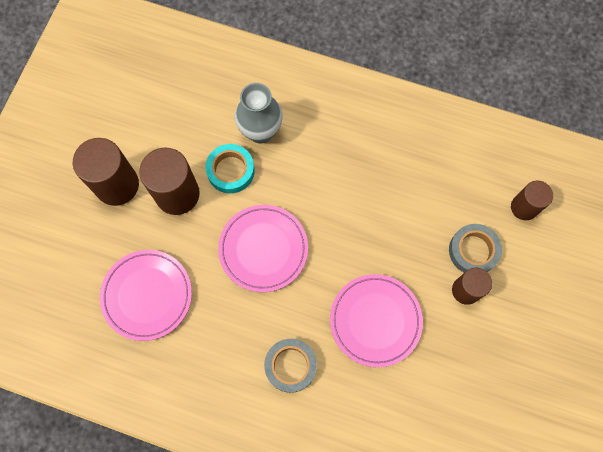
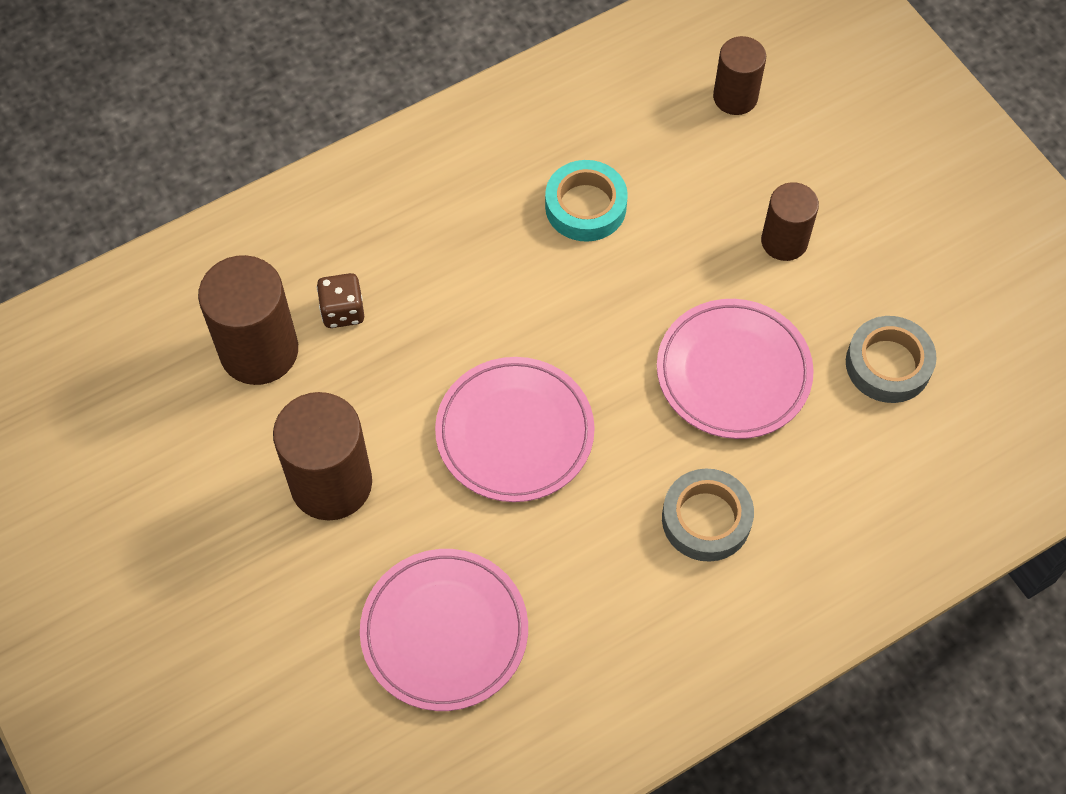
camera: 50 degrees left, 10 degrees down
(117, 185) = (239, 554): brown cylinder -> brown cylinder (259, 351)
(230, 171) = (363, 390): turquoise tape -> turquoise tape (585, 206)
(260, 131) = (343, 311): grey vase -> brown dice
(473, 251) = (741, 194): grey tape -> grey tape (888, 364)

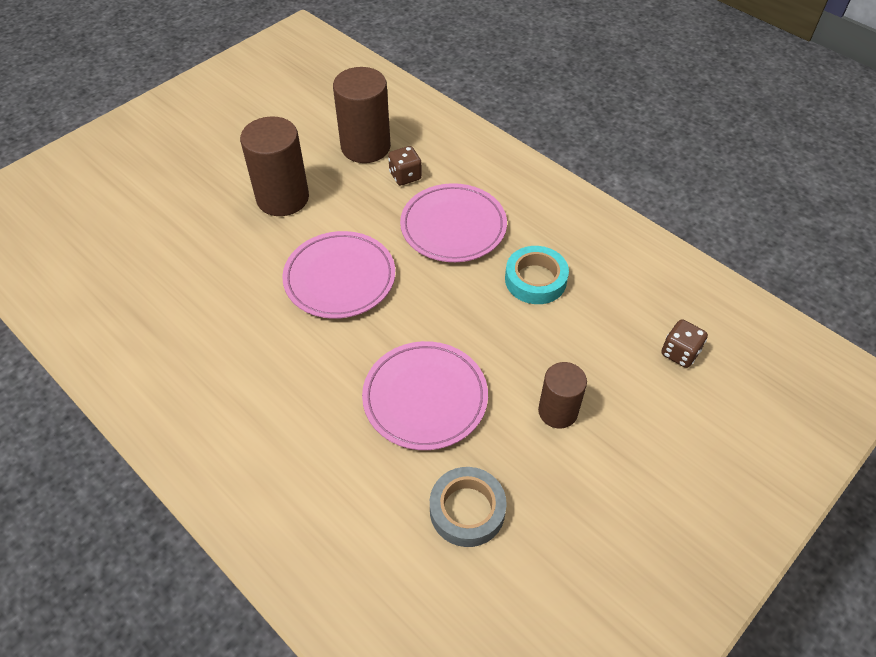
camera: 75 degrees right, 10 degrees down
(444, 632) = (188, 273): pink plate -> pink plate (453, 227)
(706, 519) = (295, 403): grey tape -> none
(735, 97) = (679, 353): brown cylinder -> brown dice

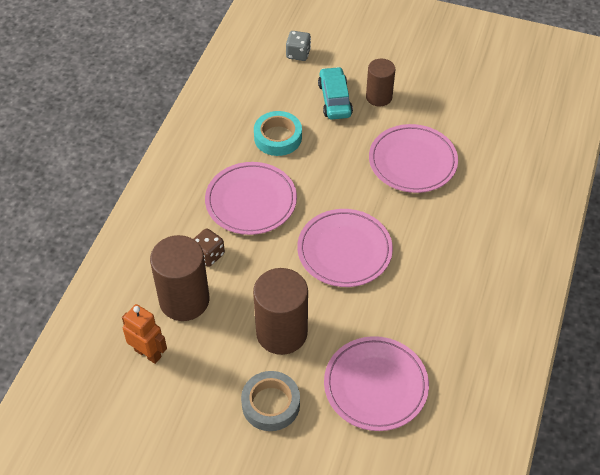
camera: 115 degrees left, 0 degrees up
(177, 242) = (375, 386): none -> pink plate
(329, 113) = (148, 353): none -> orange robot
(467, 510) = (471, 117): grey tape -> grey tape (271, 404)
(574, 360) = (335, 99): none -> turquoise car
(679, 353) = (298, 54): brown dice -> grey dice

